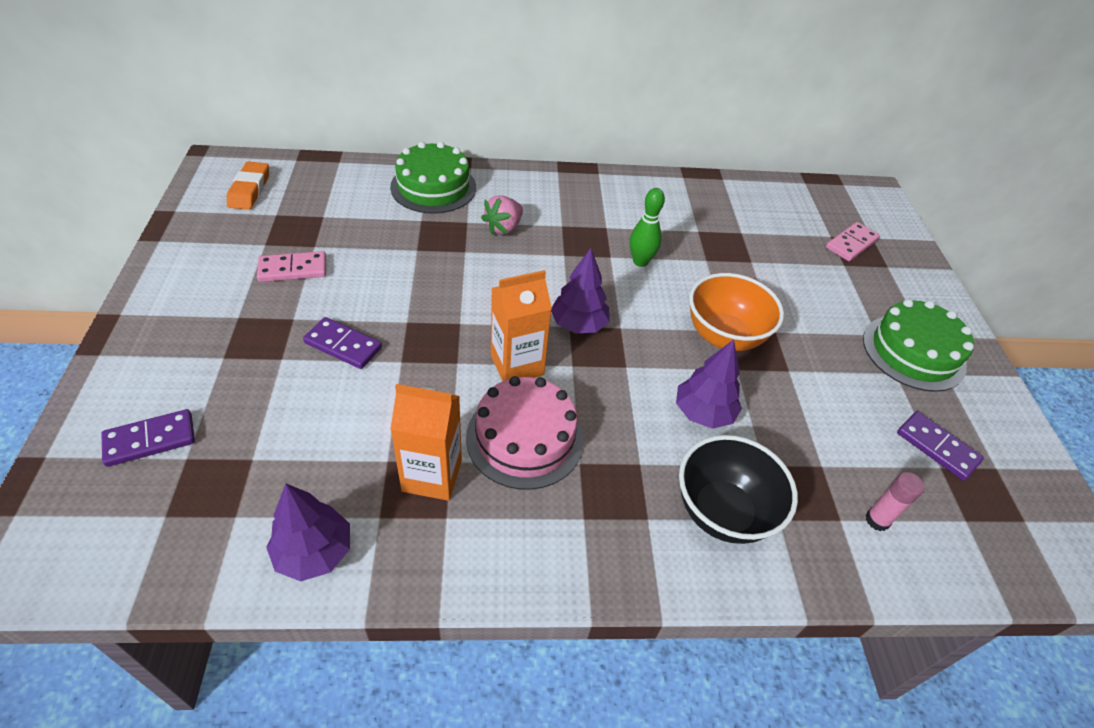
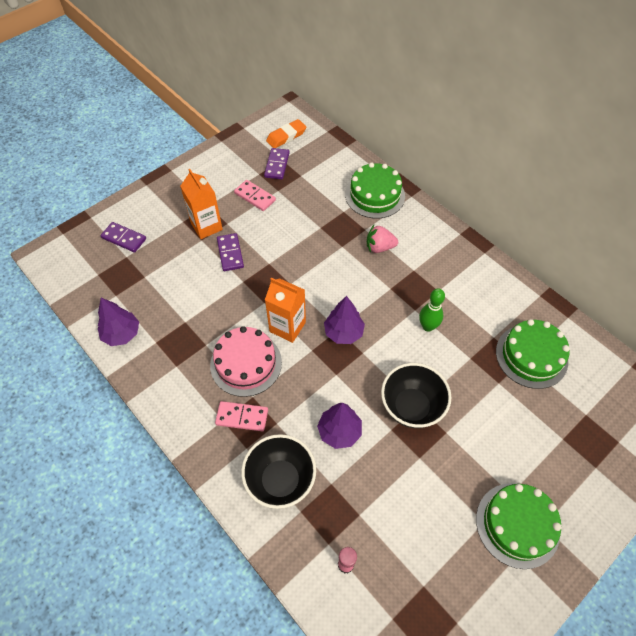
camera: 55 degrees right, 10 degrees up
(432, 475) = (192, 344): orange carton -> orange carton (206, 226)
(724, 336) = (411, 407): orange bowl -> black bowl
(742, 224) = (531, 356): none -> green cake
(851, 244) = (593, 431): pink domino -> pink domino (242, 417)
(937, 447) = (439, 576): purple domino -> purple domino (277, 165)

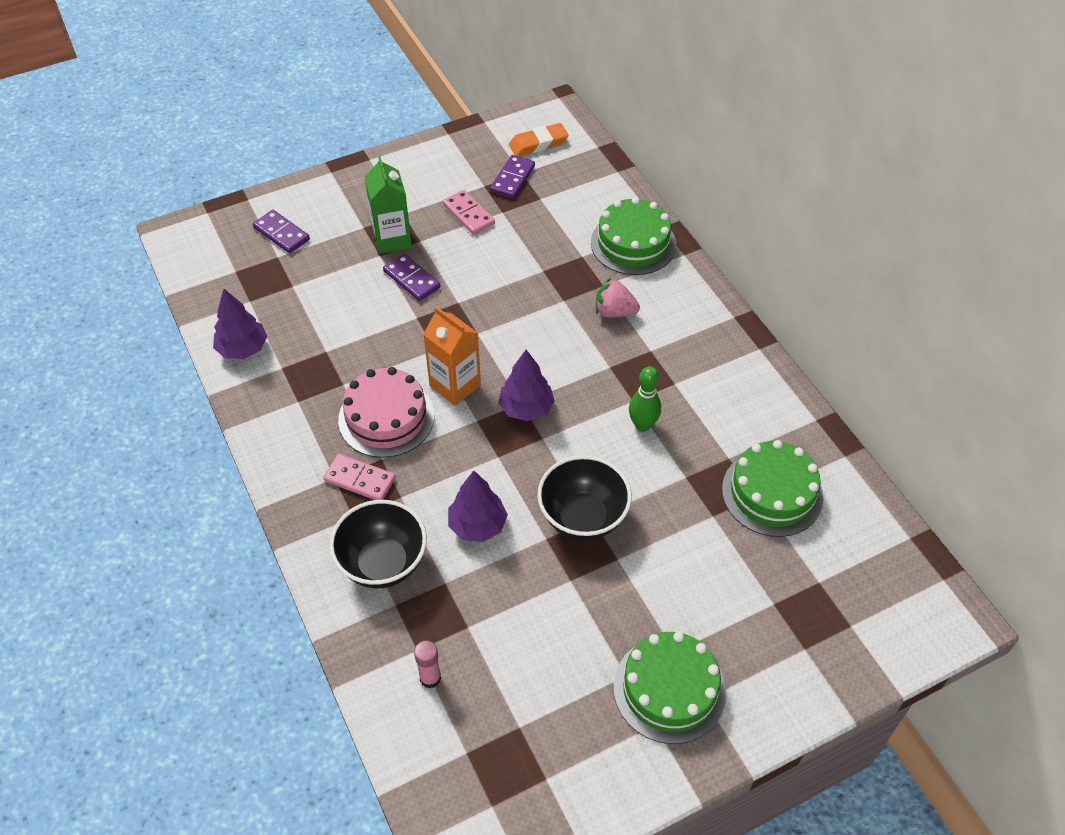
camera: 15 degrees right, 5 degrees down
(206, 226) = (392, 239): orange carton -> green carton
(230, 253) = (411, 279): purple domino -> purple domino turned 45 degrees counterclockwise

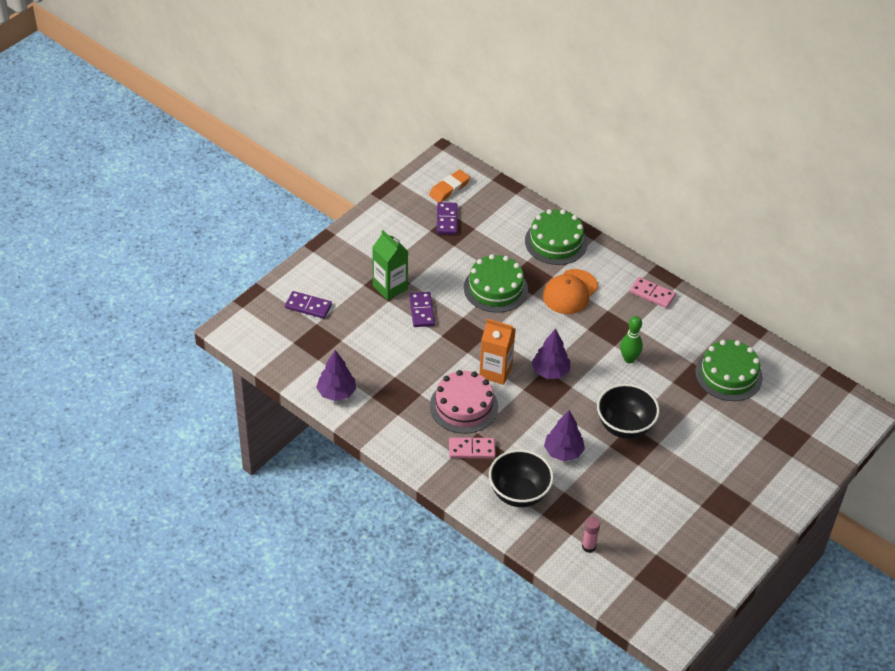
camera: 25 degrees left, 5 degrees down
(411, 279) = (421, 311): purple domino -> purple domino turned 60 degrees clockwise
(468, 214) = (432, 254): pink domino -> pink domino (652, 294)
(614, 312) = (570, 292): pink strawberry -> orange cap
(669, 689) = (729, 504): green cake -> green cake (495, 288)

